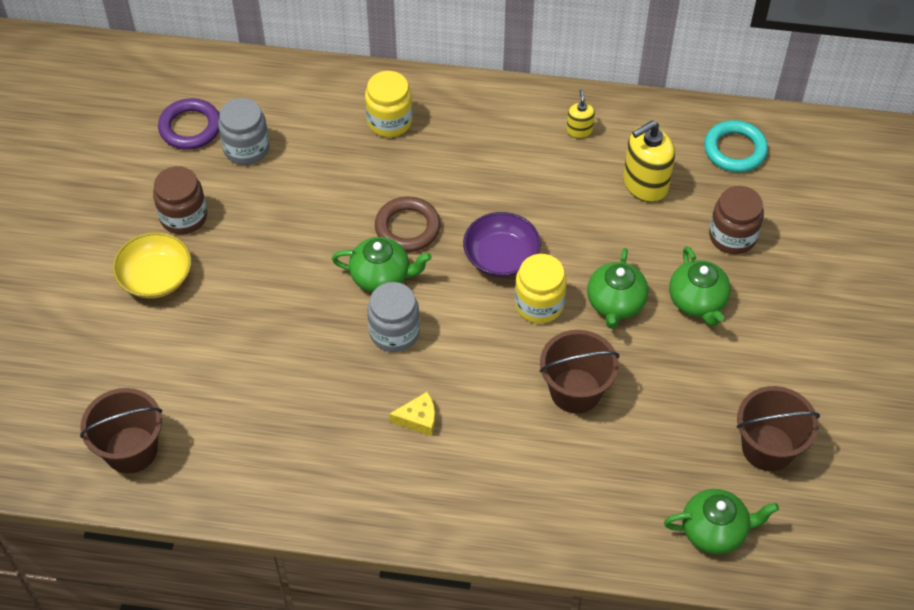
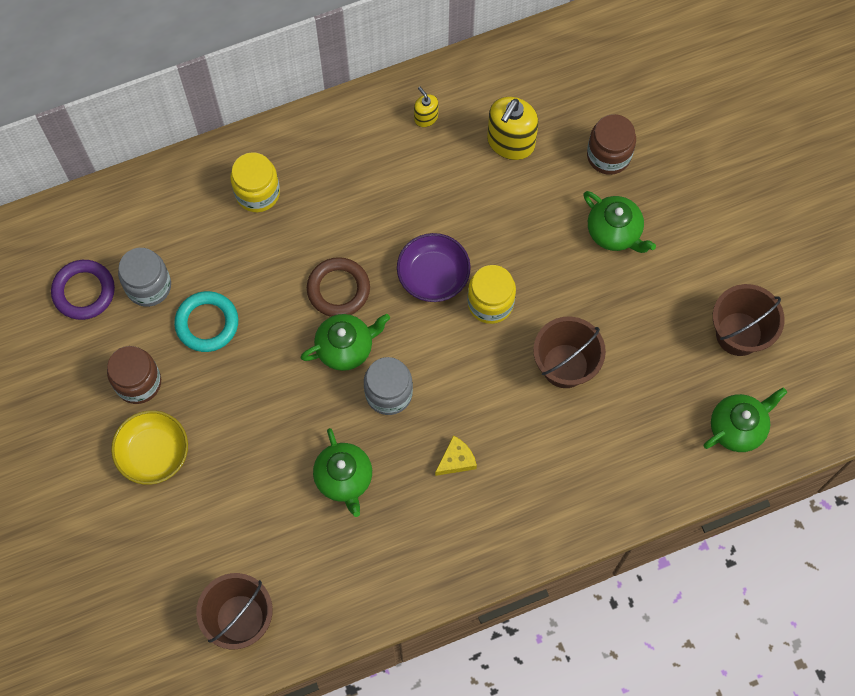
camera: 30 degrees left, 15 degrees up
(615, 304) = (551, 269): green teapot -> green teapot (344, 478)
(735, 150) = (565, 70): turquoise ring -> turquoise ring (207, 323)

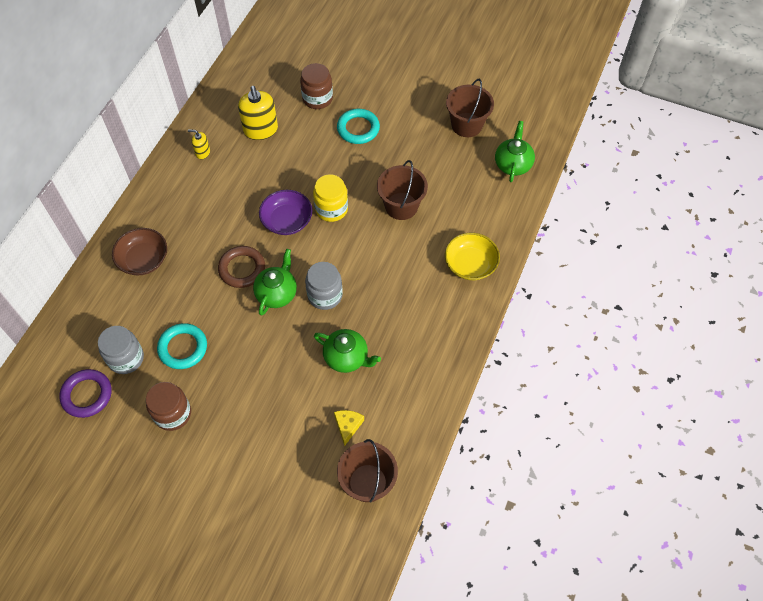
camera: 45 degrees left, 10 degrees down
(153, 453) = (222, 443): yellow bowl -> yellow bowl (470, 264)
(257, 193) = (143, 259): yellow jar -> brown bowl
(456, 460) = (396, 296): yellow cheese -> yellow cheese (348, 426)
(614, 232) = (358, 129): green teapot -> turquoise ring

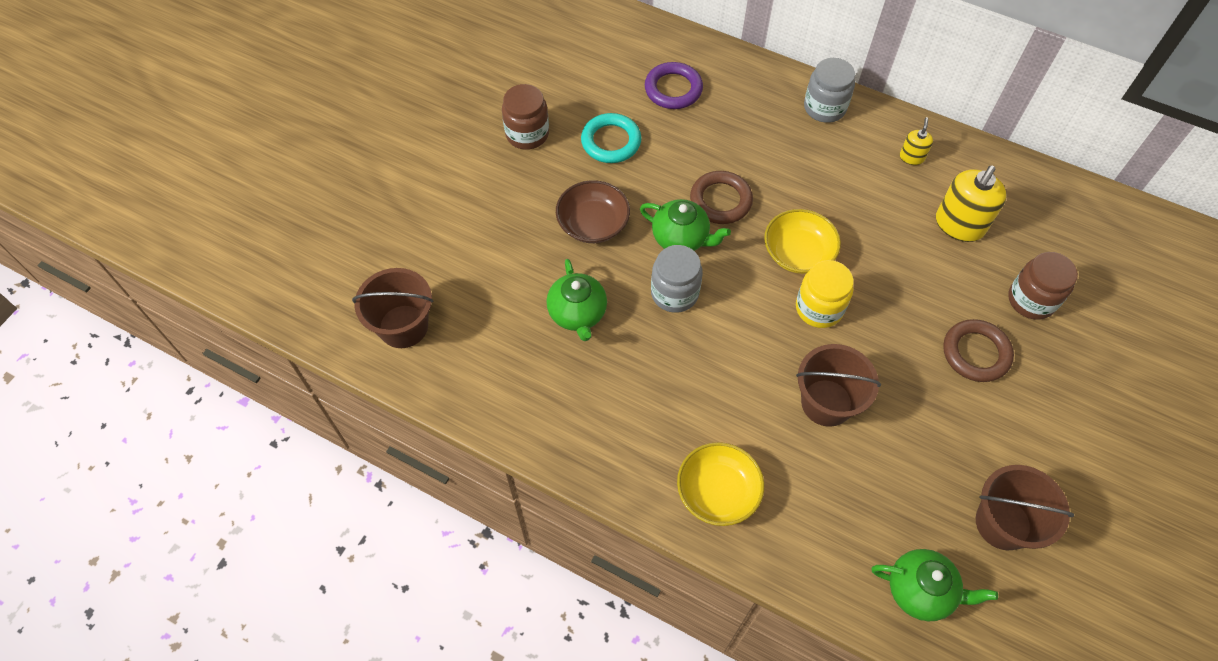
camera: 95 degrees right, 0 degrees up
(87, 395) = (562, 59): purple ring -> purple ring (673, 89)
(126, 358) = (603, 90): grey jar -> grey jar (824, 107)
(143, 259) = (738, 101): brown bowl -> brown bowl (593, 223)
(261, 130) = (959, 225): yellow soap dispenser -> yellow soap dispenser turned 45 degrees counterclockwise
(287, 220) = (798, 253): purple bowl -> yellow bowl
(347, 357) = (577, 314): green teapot -> green teapot turned 45 degrees counterclockwise
(348, 426) = (482, 309): yellow cheese -> none
(358, 129) = (976, 353): turquoise ring -> brown ring

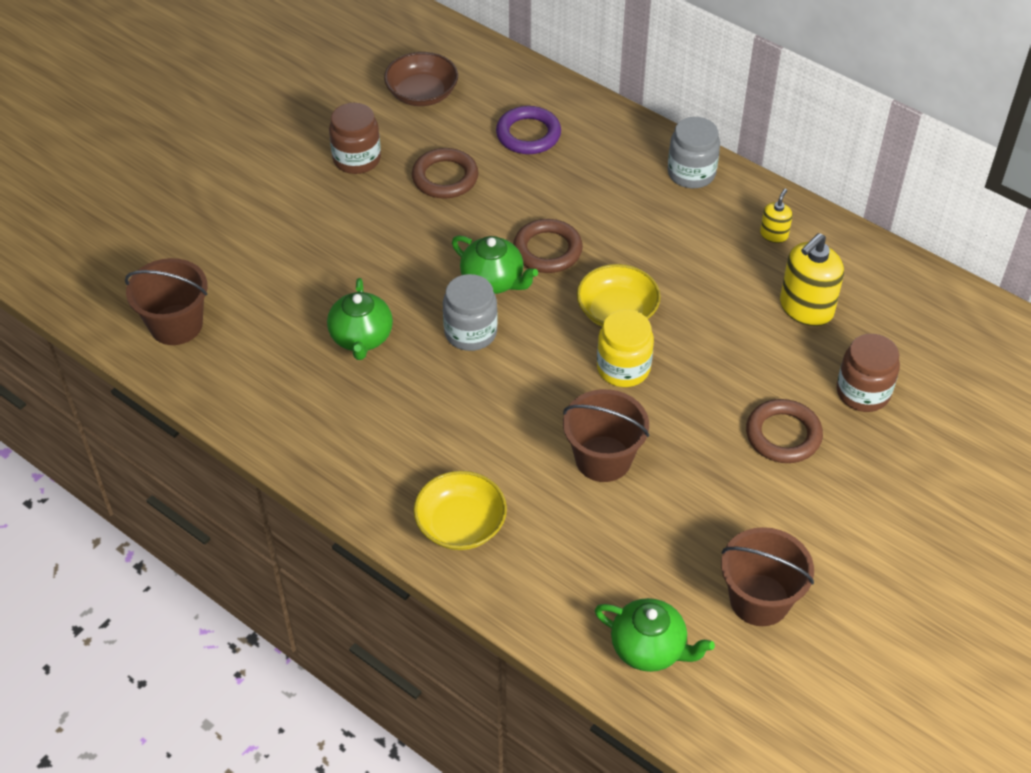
camera: 10 degrees right, 10 degrees down
(593, 223) = (402, 254): brown bowl -> brown bowl (422, 94)
(611, 141) = (445, 177): turquoise ring -> brown ring

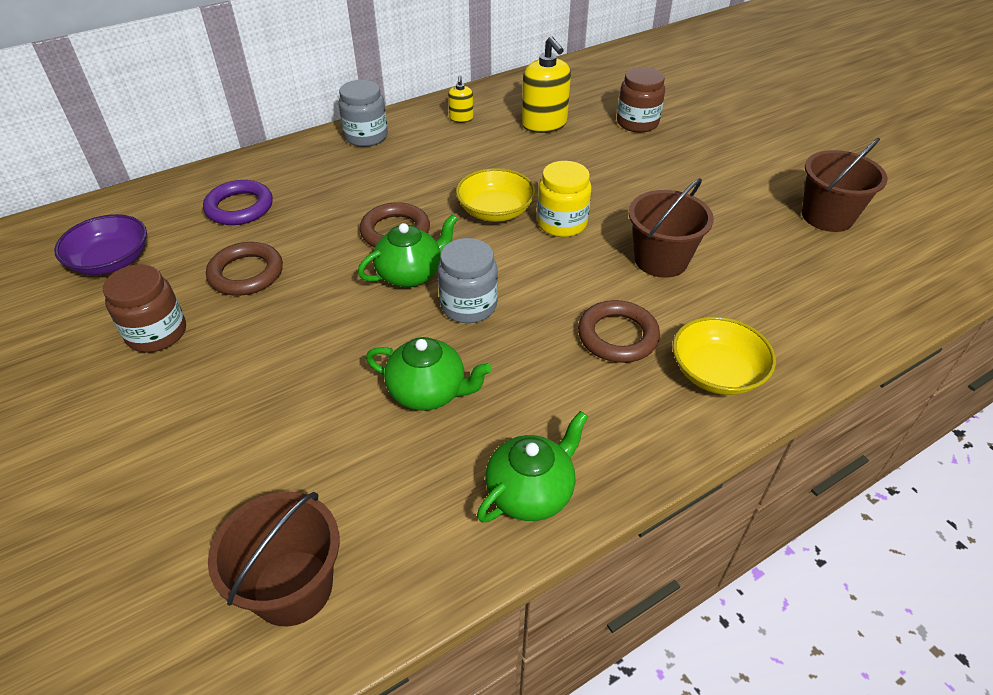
camera: 70 degrees left, 5 degrees down
(422, 94) = (111, 261): brown bowl -> purple bowl
(649, 648) = (875, 285): green teapot -> green teapot (531, 492)
(774, 235) = (461, 118): yellow soap dispenser -> yellow soap dispenser turned 135 degrees counterclockwise
(783, 435) = (666, 165): brown ring -> brown ring (617, 336)

